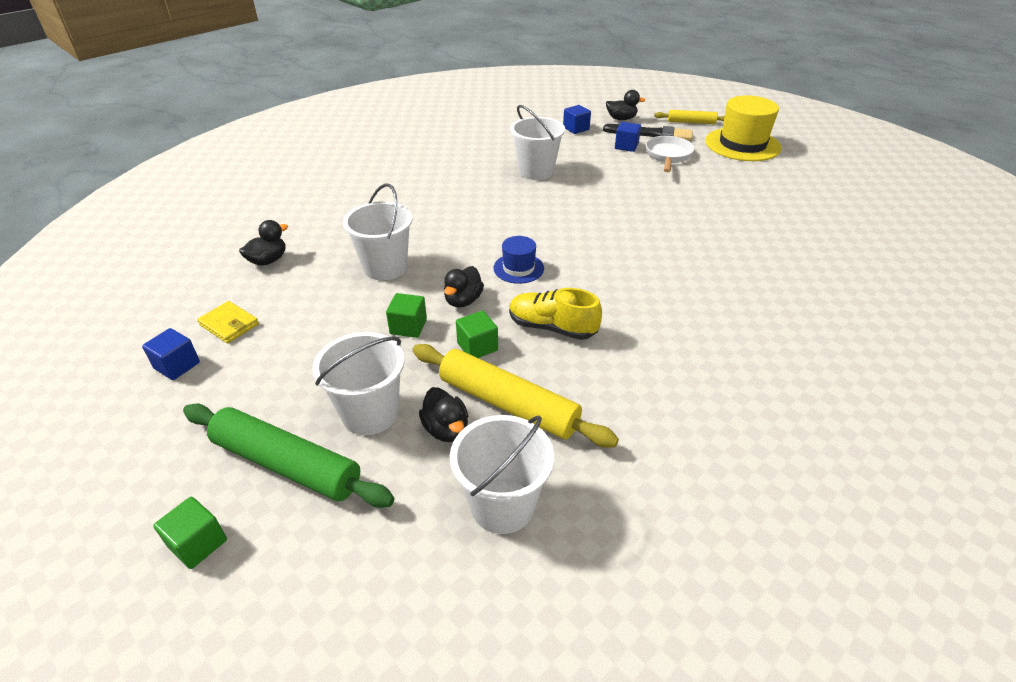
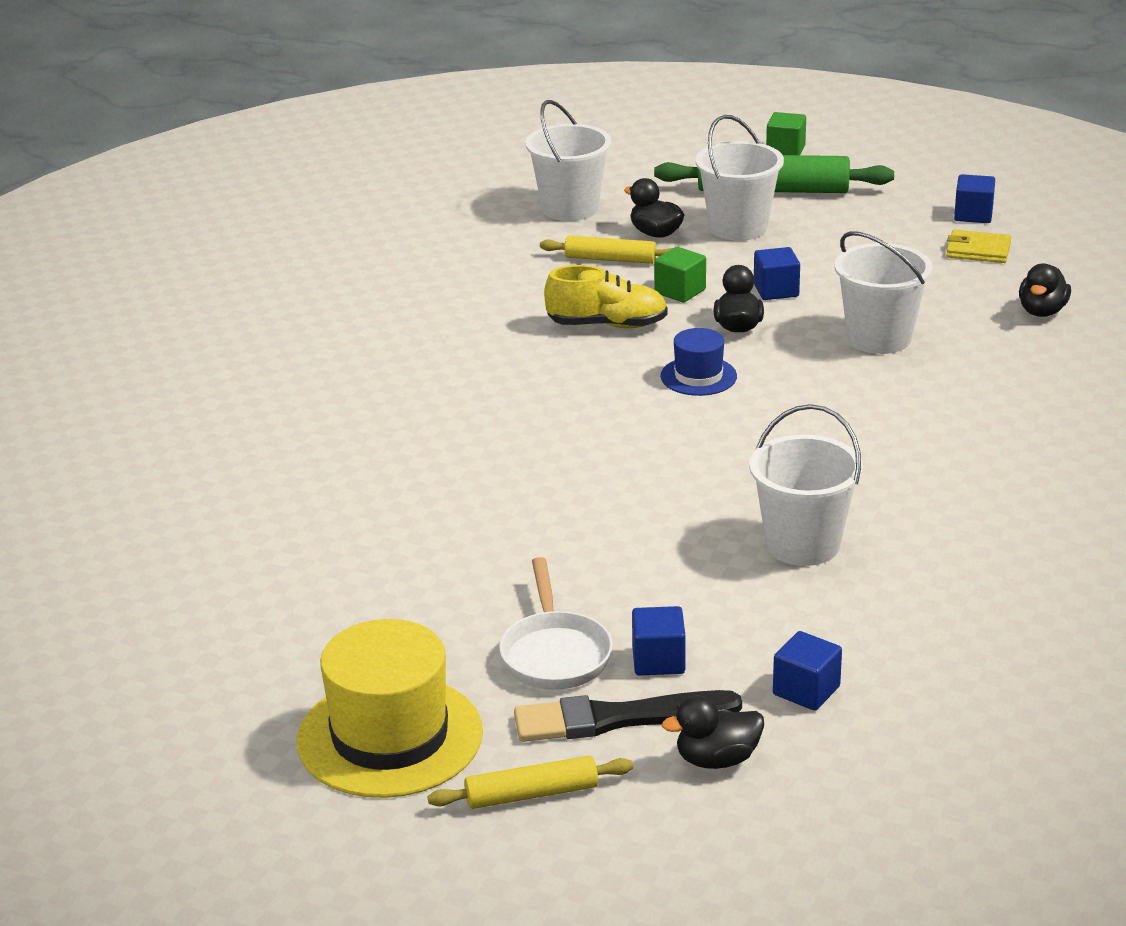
camera: 160 degrees right, 10 degrees down
(408, 327) = (776, 290): green cube -> blue cube
(508, 404) = (610, 259): yellow rolling pin -> yellow rolling pin, size x0.57

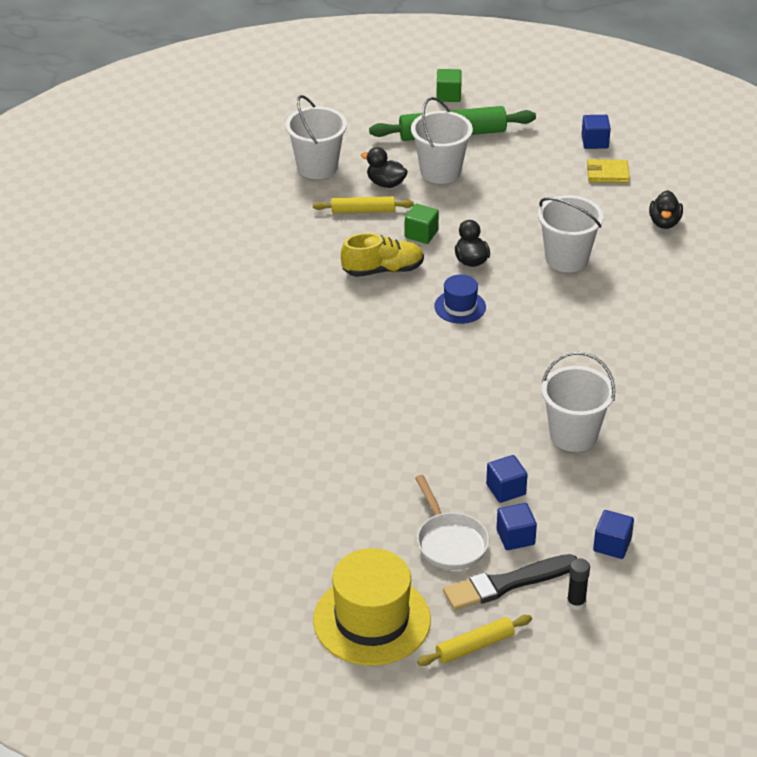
camera: 15 degrees left, 10 degrees up
(717, 759) = (576, 603): black duck -> black glue stick
(776, 290) = (485, 225): blue cube -> blue cube (506, 489)

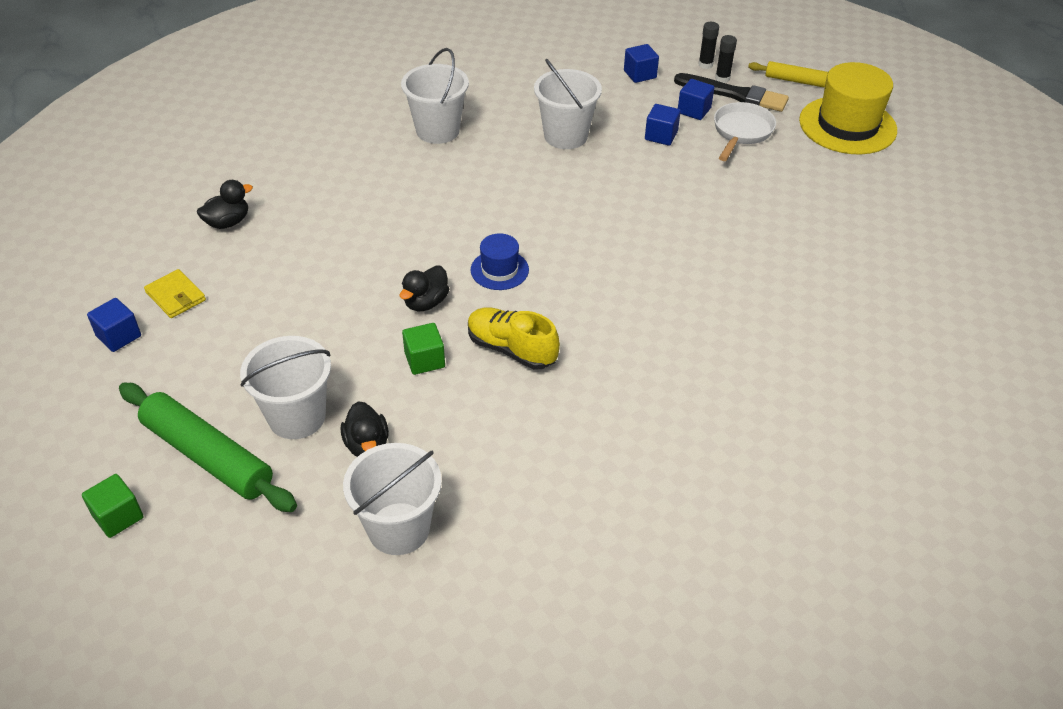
camera: 135 degrees left, 5 degrees up
(363, 211) = (436, 429): yellow rolling pin -> none
(540, 596) = (722, 78): none -> black glue stick
(566, 259) = (352, 248): white bucket -> white bucket (438, 130)

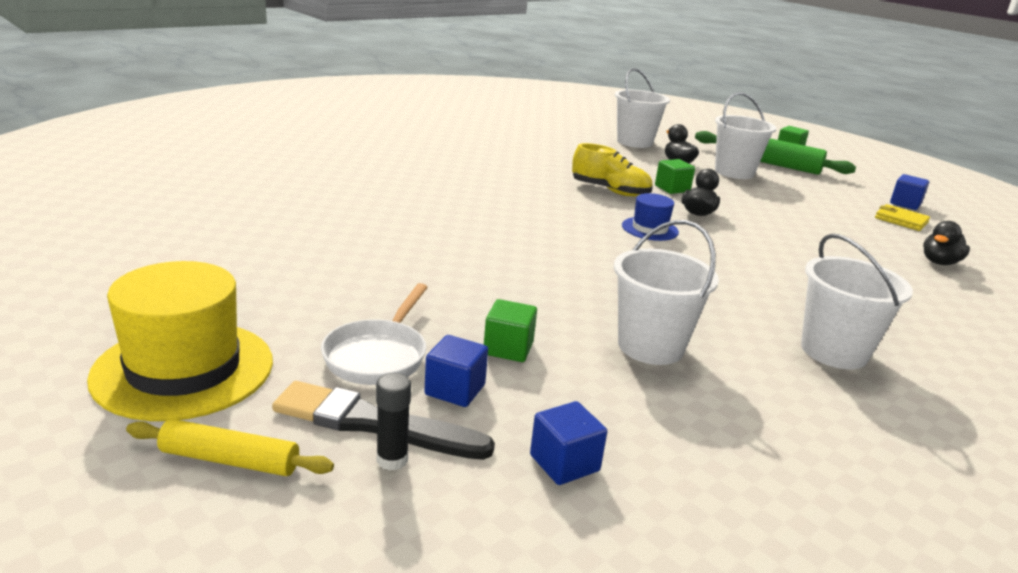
camera: 170 degrees right, 20 degrees down
(661, 136) = (508, 348): blue cube -> green cube
(705, 64) = (424, 496): black glue stick -> none

